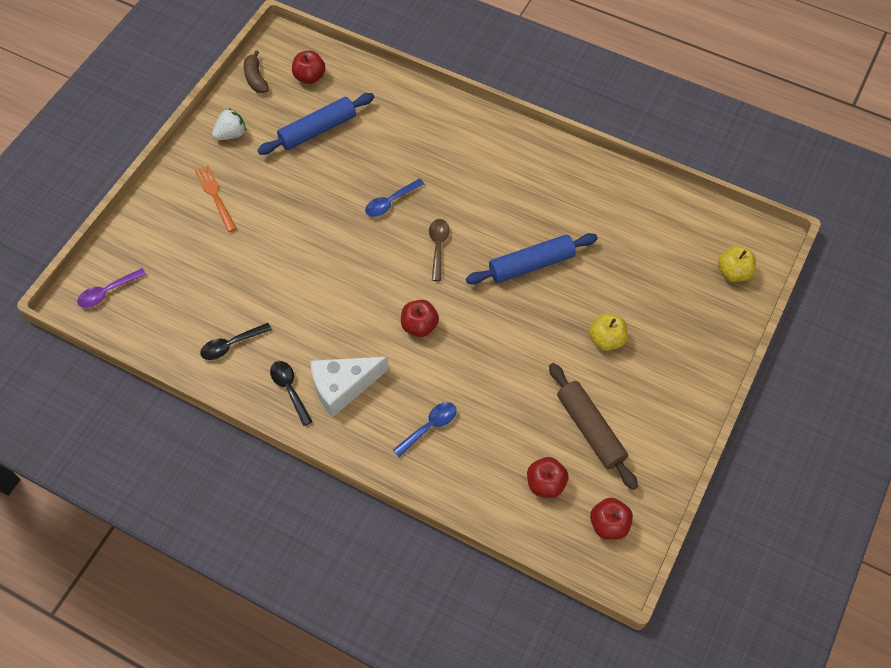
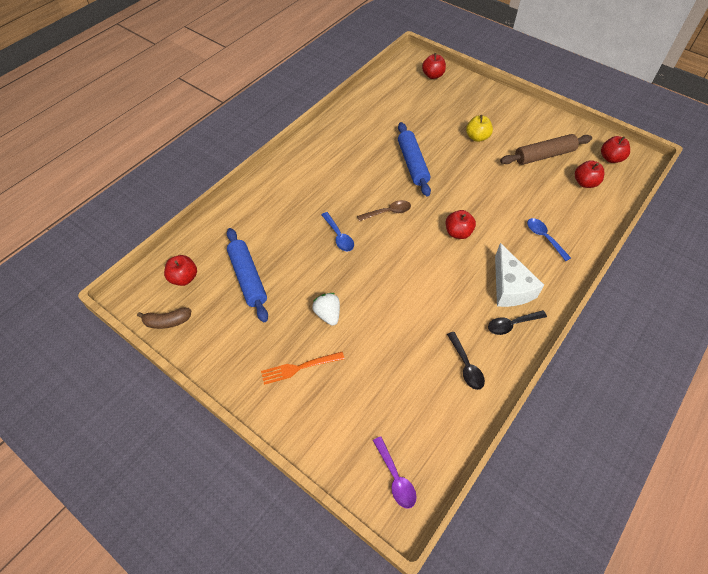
camera: 80 degrees left, 5 degrees down
(231, 134) = (229, 348): white strawberry -> white strawberry (328, 314)
(438, 247) = (388, 212): brown spoon -> brown spoon turned 150 degrees clockwise
(733, 272) = (433, 75): yellow apple -> red apple

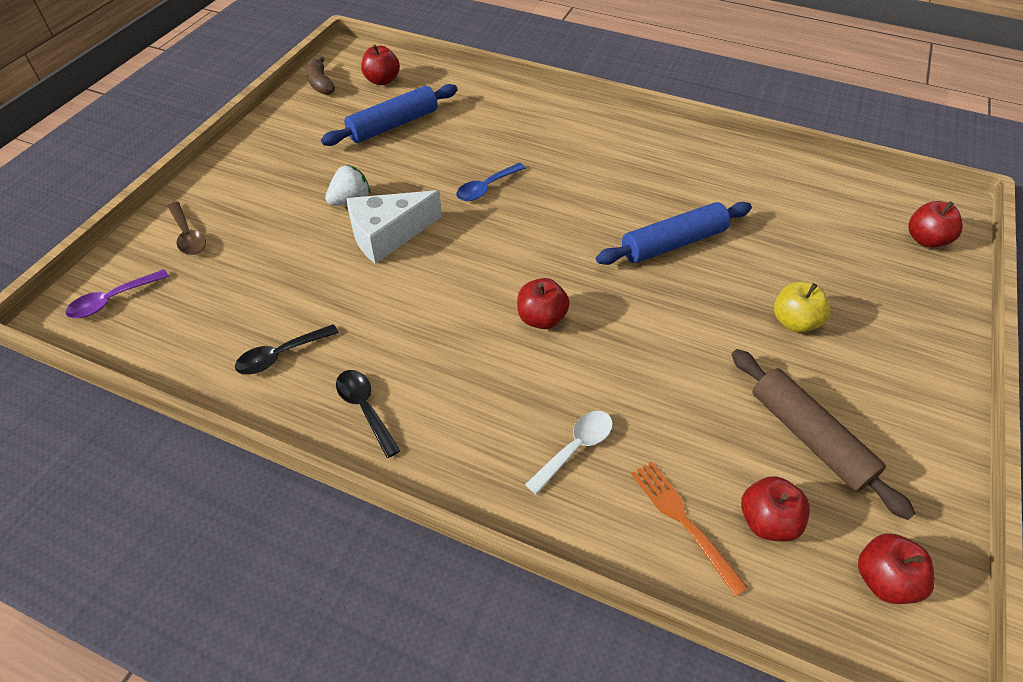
camera: 75 degrees right, 5 degrees down
(299, 367) = (267, 191): orange fork -> orange fork (683, 521)
(388, 212) = (552, 230): brown spoon -> brown spoon (188, 235)
(510, 287) = (443, 400): white cheese -> white cheese (388, 235)
(544, 238) = (575, 448): blue spoon -> white spoon

